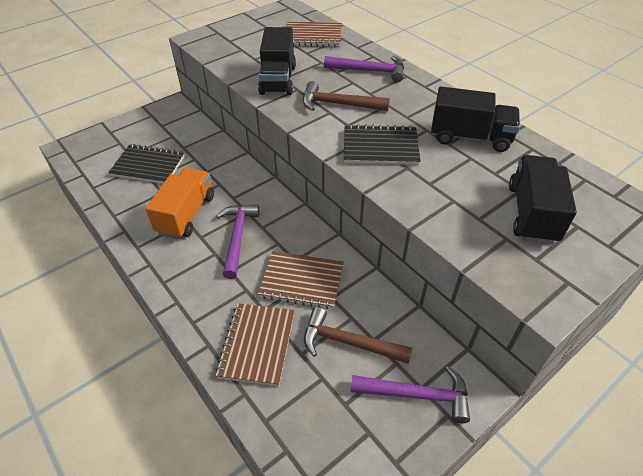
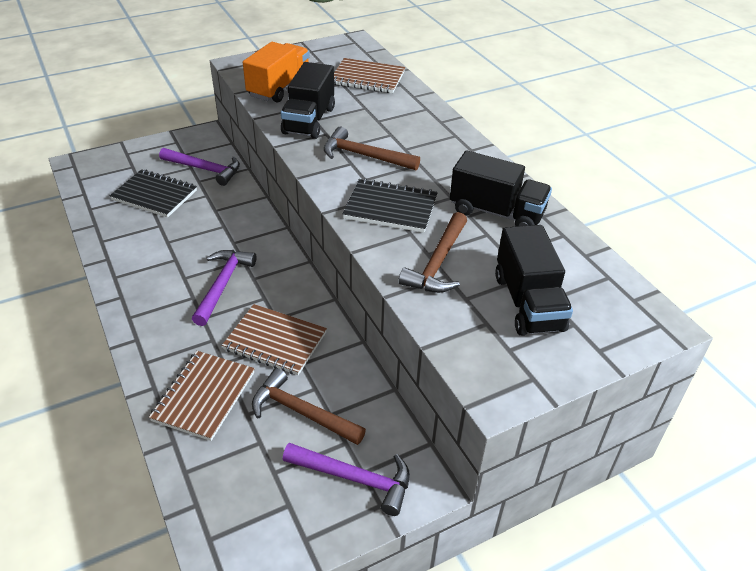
camera: 10 degrees right, 5 degrees down
(186, 214) = (177, 252): orange truck -> orange truck (279, 87)
(369, 71) = (415, 124): purple hammer -> purple hammer (205, 169)
(442, 190) = (438, 263): none -> brown hammer
(532, 213) = (528, 303): black truck -> black truck turned 150 degrees clockwise

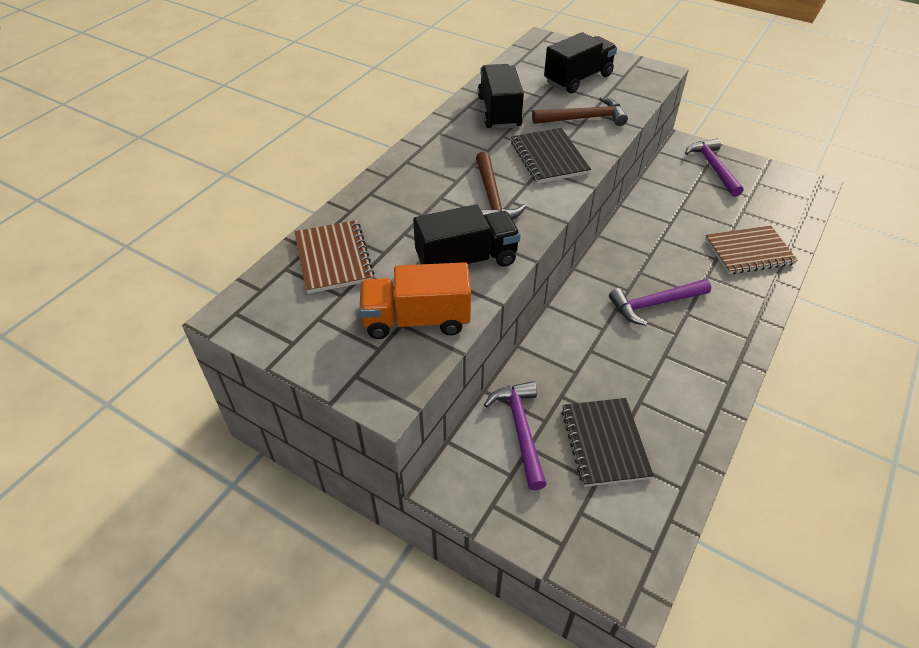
camera: 120 degrees left, 5 degrees up
(275, 341) = (669, 244): brown notebook -> none
(301, 412) = (703, 205): brown hammer -> none

